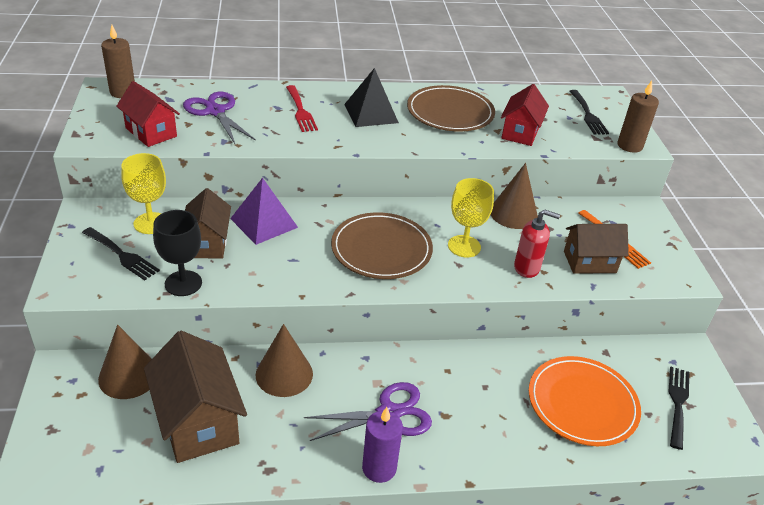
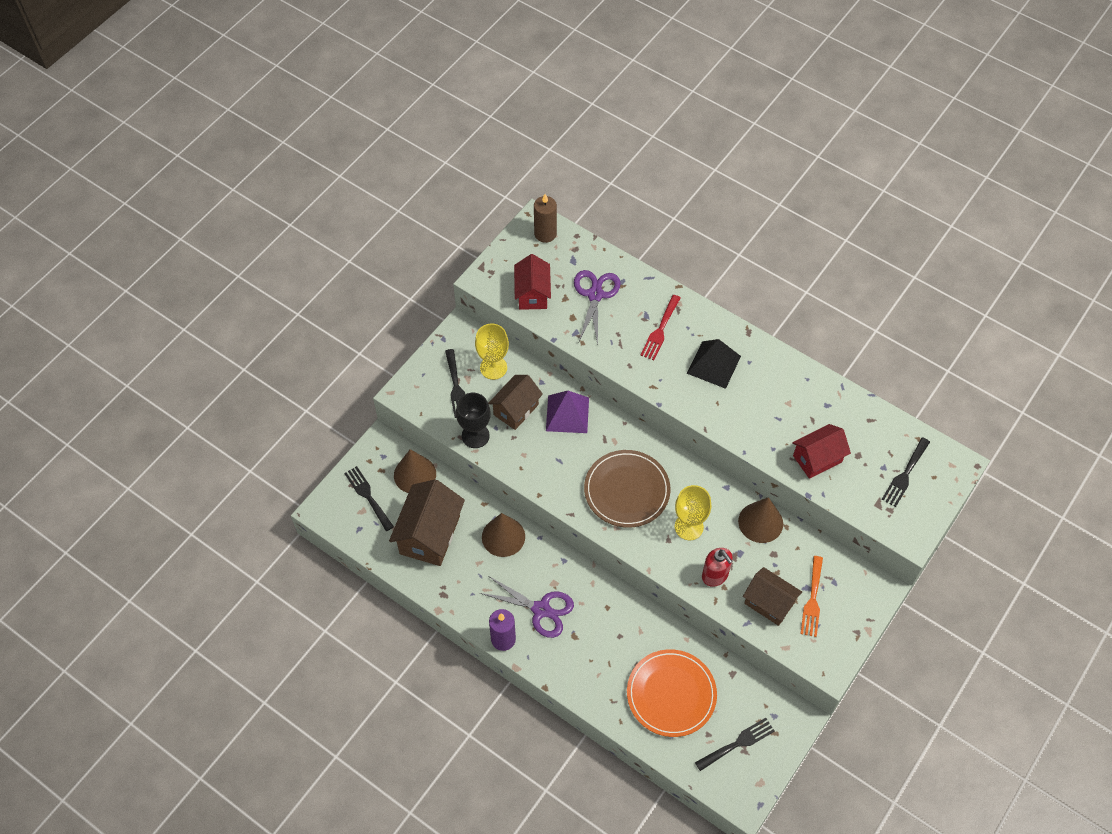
camera: 45 degrees right, 20 degrees up
(84, 429) = (368, 496): none -> black fork
(450, 112) = (781, 401): brown plate -> none
(629, 146) = (898, 530): brown candle -> none

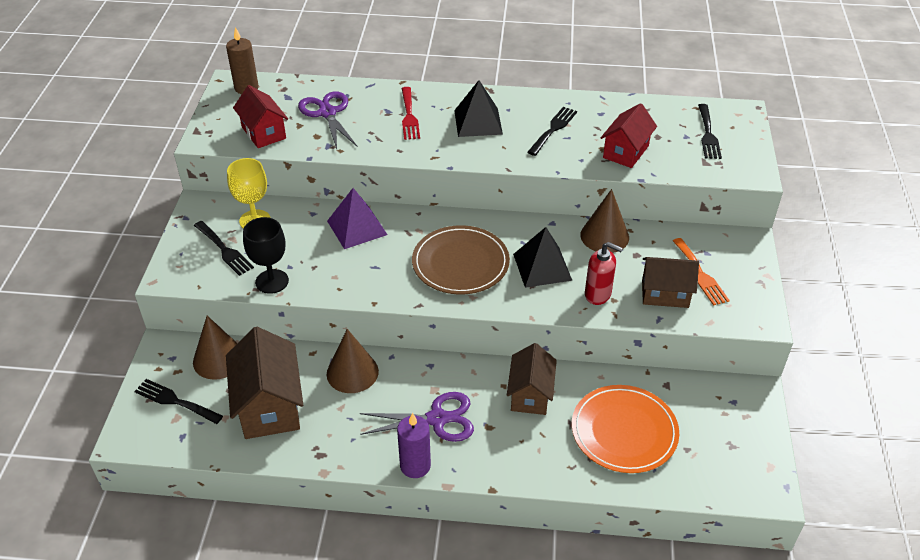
camera: 30 degrees left, 15 degrees down
(516, 409) = (301, 244): brown house -> brown house (530, 394)
(689, 527) = (542, 267): yellow goblet -> black pyramid
(738, 743) = (721, 442): black fork -> black fork (553, 129)

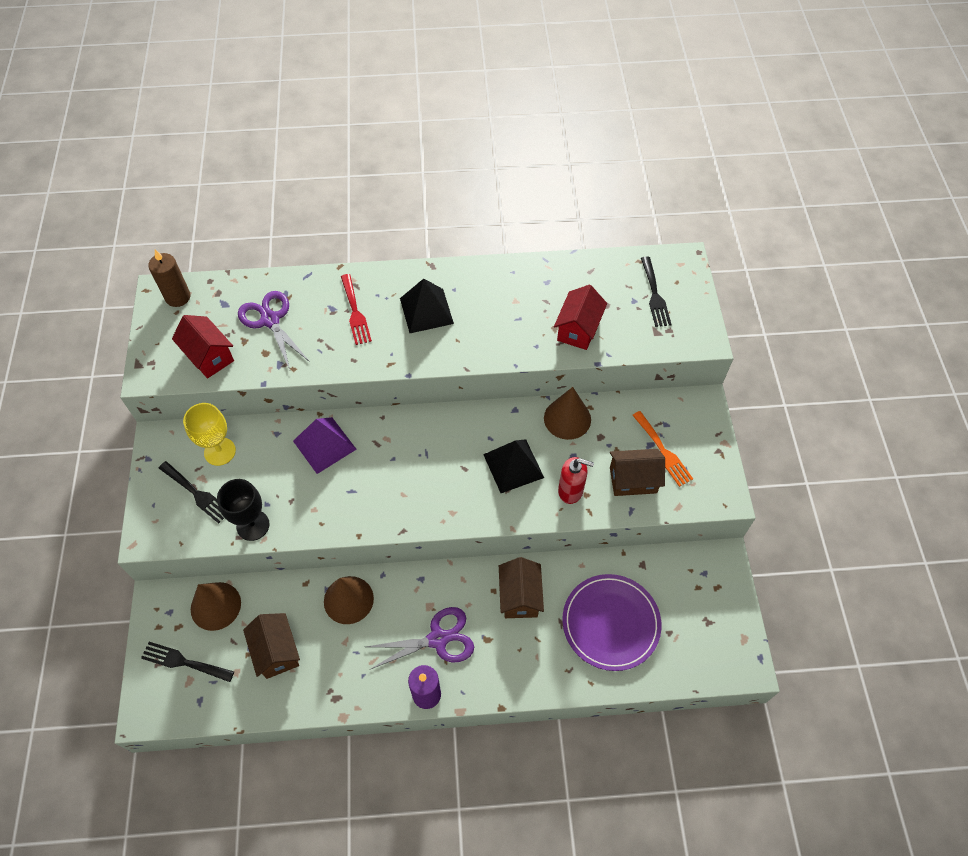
camera: 10 degrees left, 15 degrees up
(269, 406) = (276, 651): brown house -> brown house, size x0.66
(460, 263) = (434, 473): brown plate -> none
(553, 129) = (503, 310): black fork -> none
(624, 431) = (611, 623): orange plate -> purple plate

